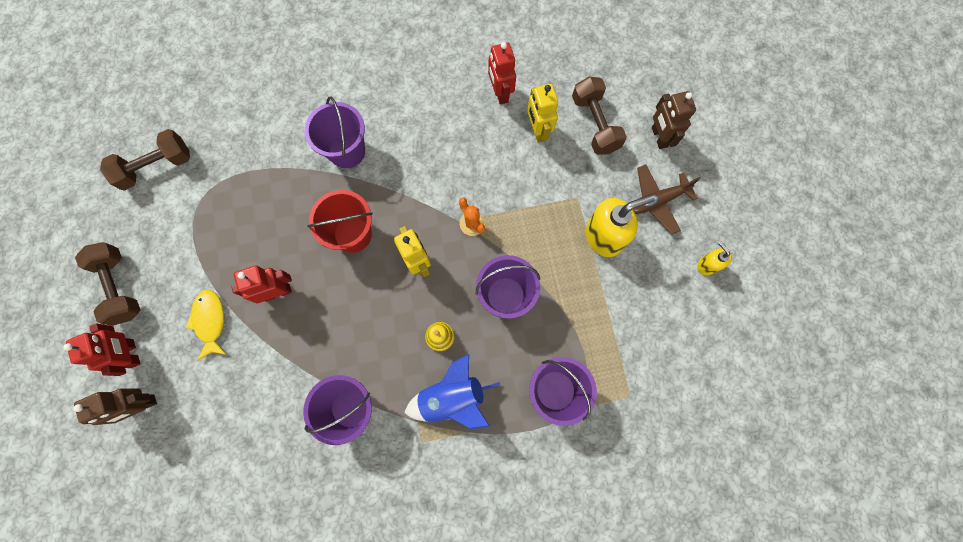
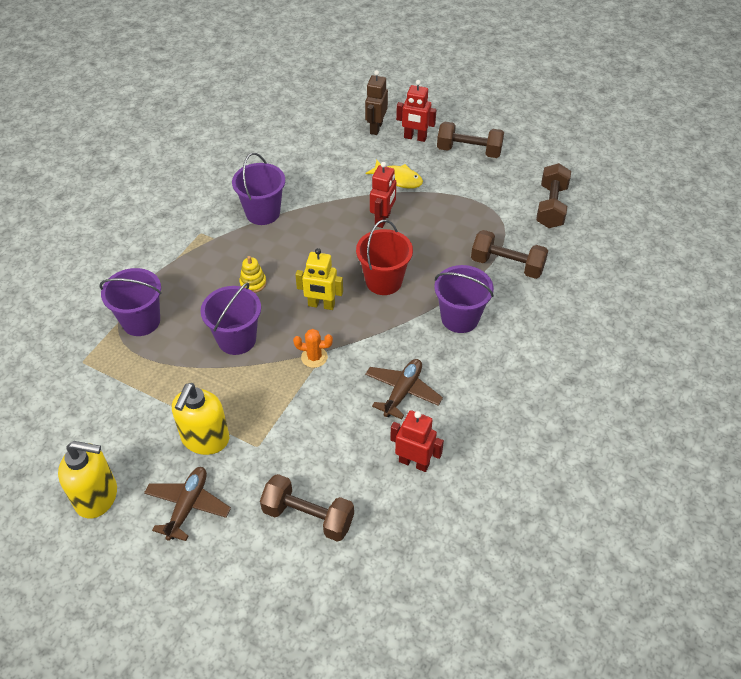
camera: 130 degrees right, 25 degrees down
(259, 155) = (507, 265): none -> brown dumbbell
(450, 140) = (402, 392): none -> brown plane
(452, 397) = (206, 264): blue rocket -> none
(538, 130) = (348, 464): yellow robot -> none
(659, 137) = (240, 562): brown robot -> none
(707, 265) = (97, 496): yellow soap dispenser -> yellow soap dispenser, size x1.89

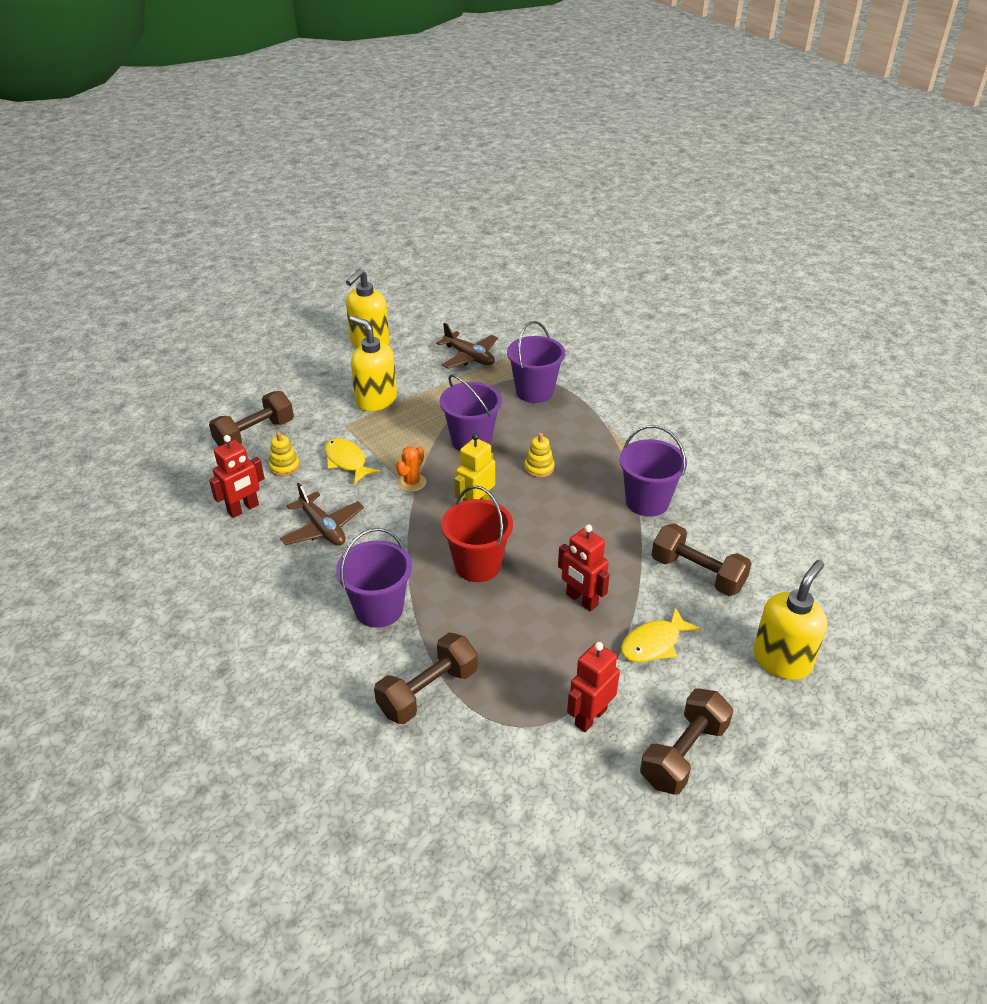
camera: 115 degrees right, 10 degrees down
(188, 506) = (322, 380): brown plane -> brown plane (469, 357)
(310, 417) = (347, 461): none -> yellow fish
(343, 462) = (284, 467): none -> yellow stacking toy
(376, 128) = (782, 660): brown robot -> yellow soap dispenser
(415, 138) = (742, 698): red robot -> red robot (590, 717)
(551, 207) = (506, 803): brown dumbbell -> brown dumbbell (697, 573)

